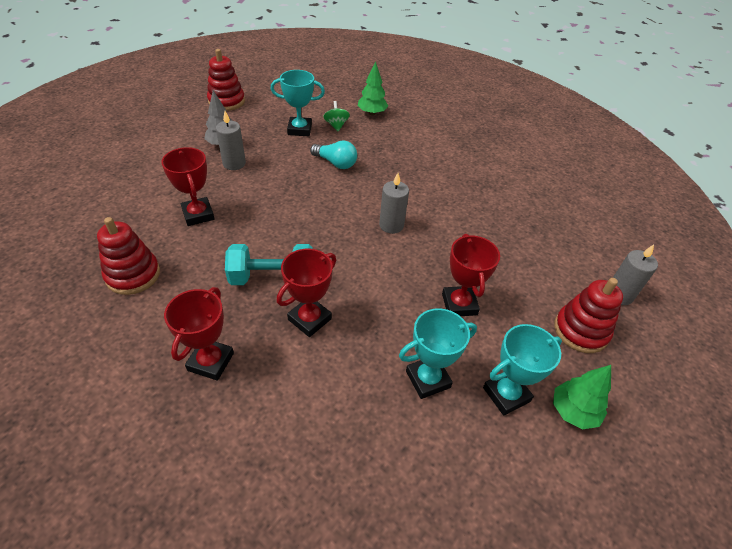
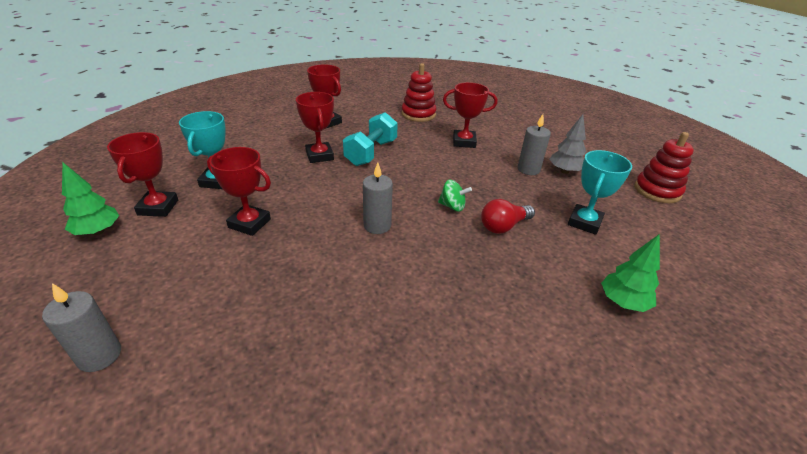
camera: 120 degrees right, 10 degrees down
(335, 163) = (503, 226): turquoise light bulb -> red light bulb
(336, 125) = (590, 254): green spinning top -> green spinning top (452, 206)
(506, 394) = (158, 207): turquoise trophy -> red trophy
(581, 331) = (126, 285): red stacking toy -> none

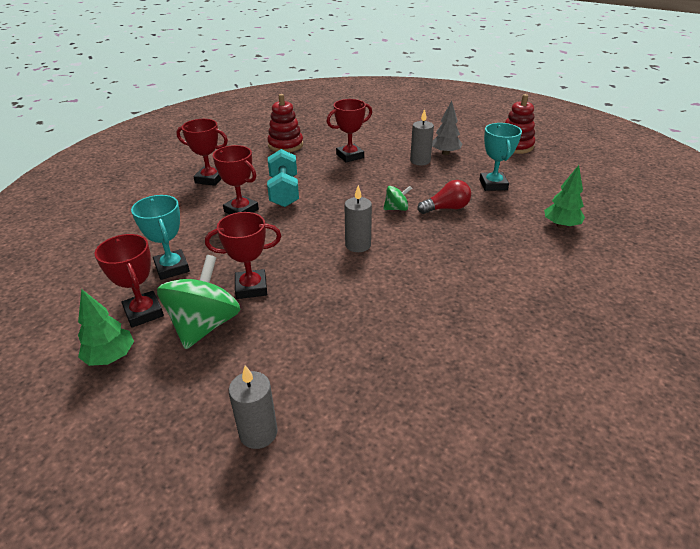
camera: 30 degrees left, 0 degrees up
(181, 238) = (205, 325): none -> green spinning top
(503, 226) = (446, 208): red light bulb -> red light bulb turned 135 degrees counterclockwise

